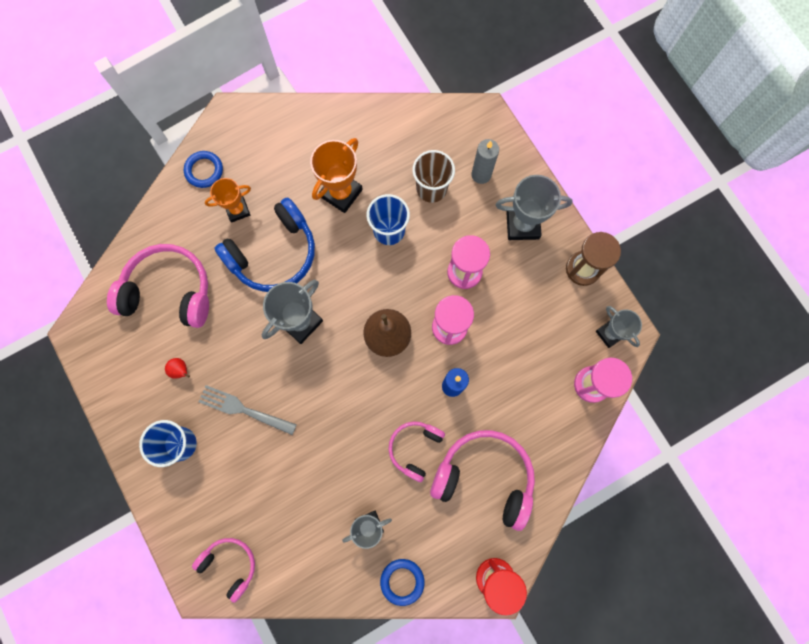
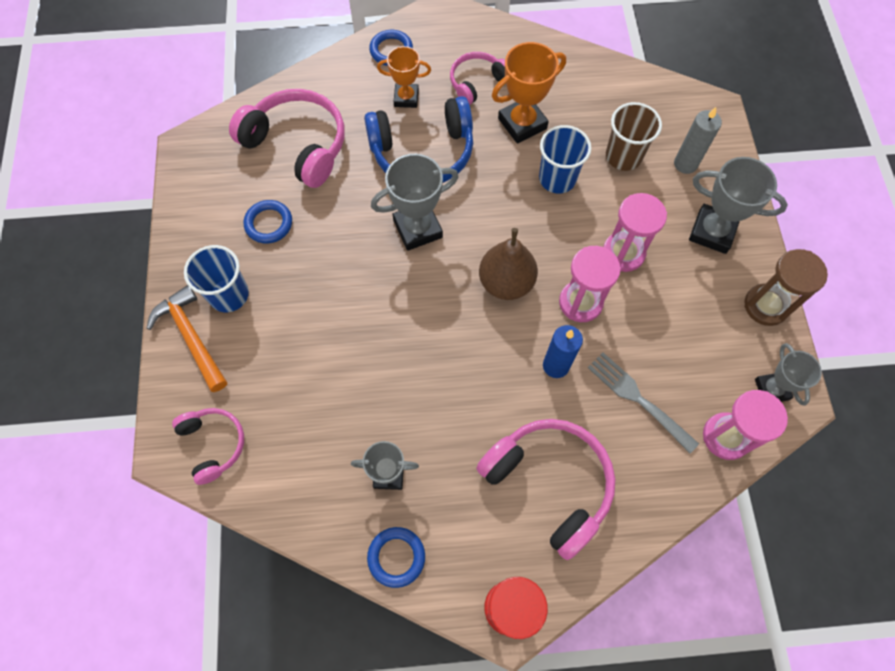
camera: 25 degrees right, 10 degrees down
(169, 491) = (191, 337): none -> orange hammer
(181, 370) = (269, 224): red pear -> blue ring
(244, 409) = (313, 290): grey fork -> grey fork (639, 399)
(415, 448) = (481, 414): pink headphones -> pink headphones (477, 83)

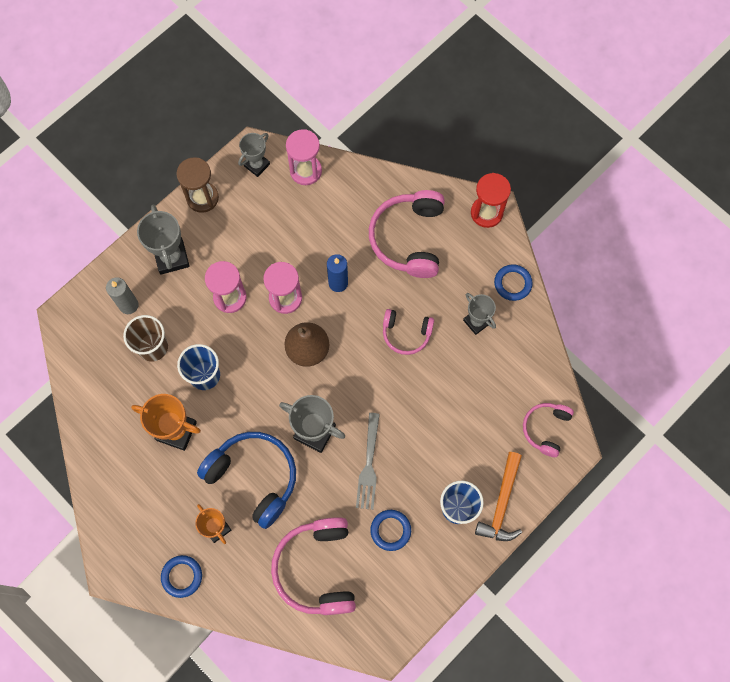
camera: 130 degrees left, 5 degrees up
(477, 83) = (164, 489): pink headphones -> pink headphones (406, 333)
(639, 399) = (321, 226): grey fork -> grey fork (368, 464)

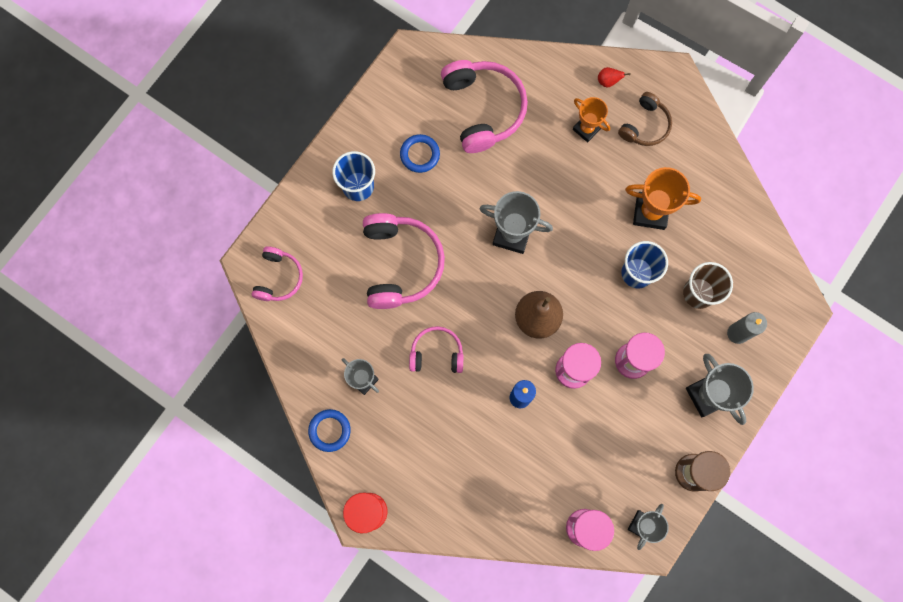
camera: 170 degrees right, 5 degrees up
(157, 521) = (645, 125): none -> brown headphones
(182, 576) = (608, 81): blue ring -> red pear
(253, 478) = (562, 180): blue headphones -> none
(368, 464) = (452, 212): grey fork -> none
(409, 238) = (451, 464): pink headphones -> pink headphones (400, 264)
(501, 503) = (315, 197): orange hammer -> none

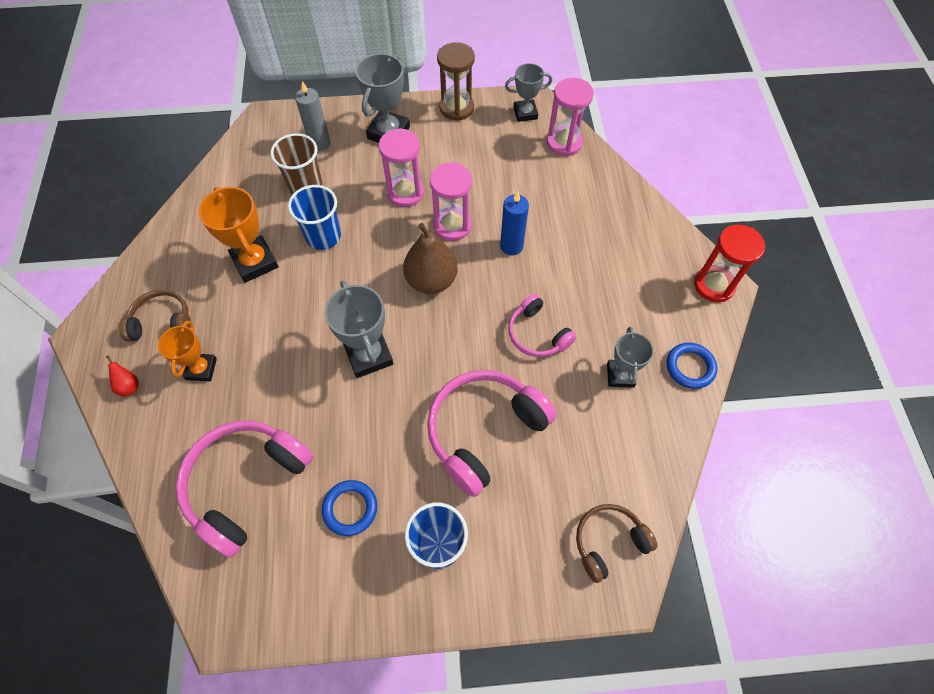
camera: 130 degrees left, 15 degrees down
(278, 278) = (609, 542): pink headphones -> brown headphones

